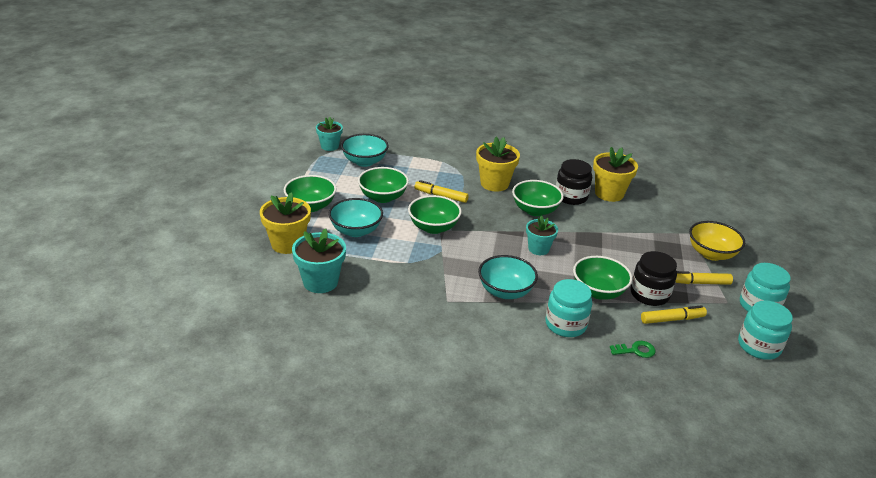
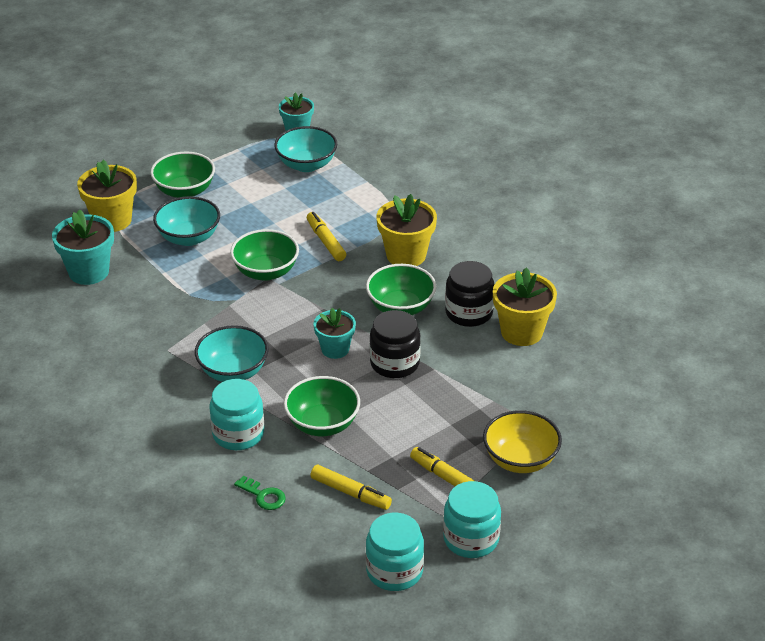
camera: 45 degrees right, 5 degrees up
(383, 197) = (265, 214): green bowl -> none
(649, 294) = (371, 457): black jar -> black jar (394, 363)

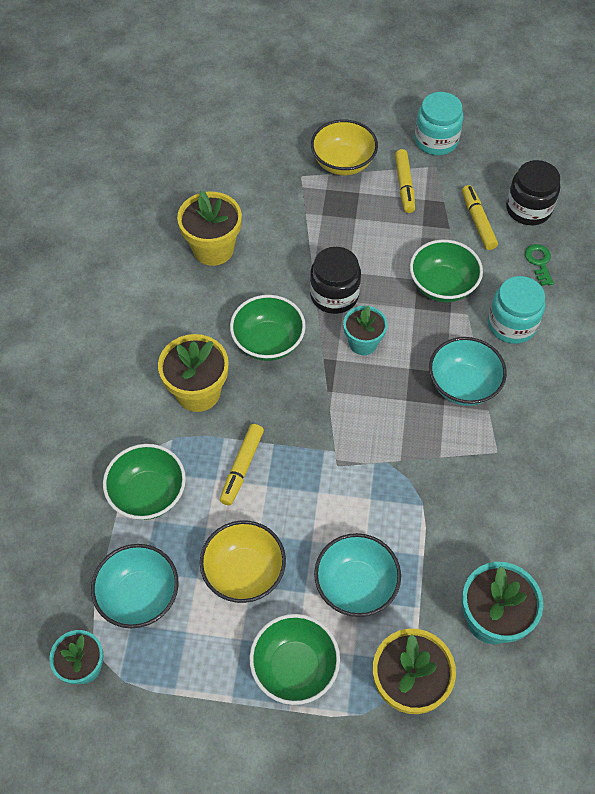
camera: 135 degrees left, 20 degrees up
(261, 205) = (244, 572): none -> yellow bowl
(266, 272) = (331, 474): green bowl -> green bowl (148, 494)
(394, 571) = (504, 155): turquoise jar -> none
(469, 313) = (226, 295): black jar -> black jar (528, 209)

